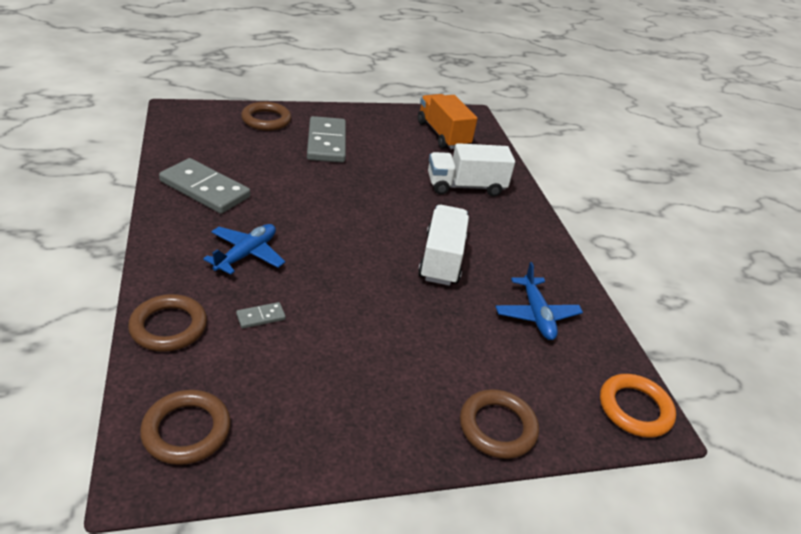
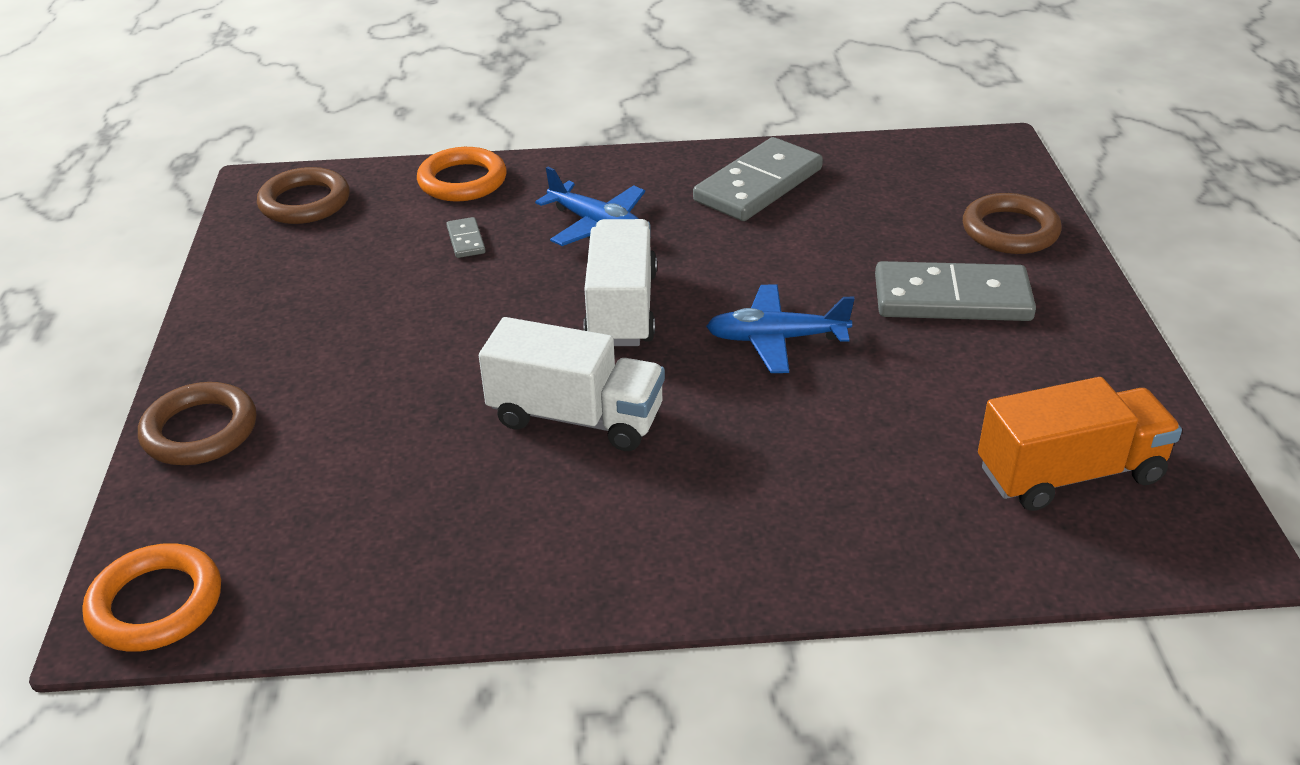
camera: 105 degrees right, 0 degrees up
(169, 327) = (462, 181): brown ring -> orange ring
(465, 186) = (833, 483): white truck -> white truck (622, 308)
(536, 315) = (408, 520): blue plane -> blue plane (776, 339)

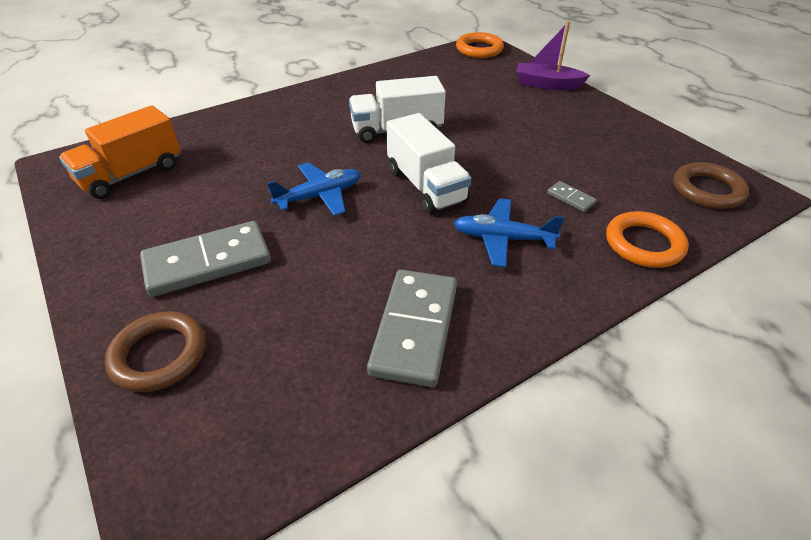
camera: 150 degrees right, 5 degrees up
(200, 431) = (547, 84): brown ring -> purple boat

